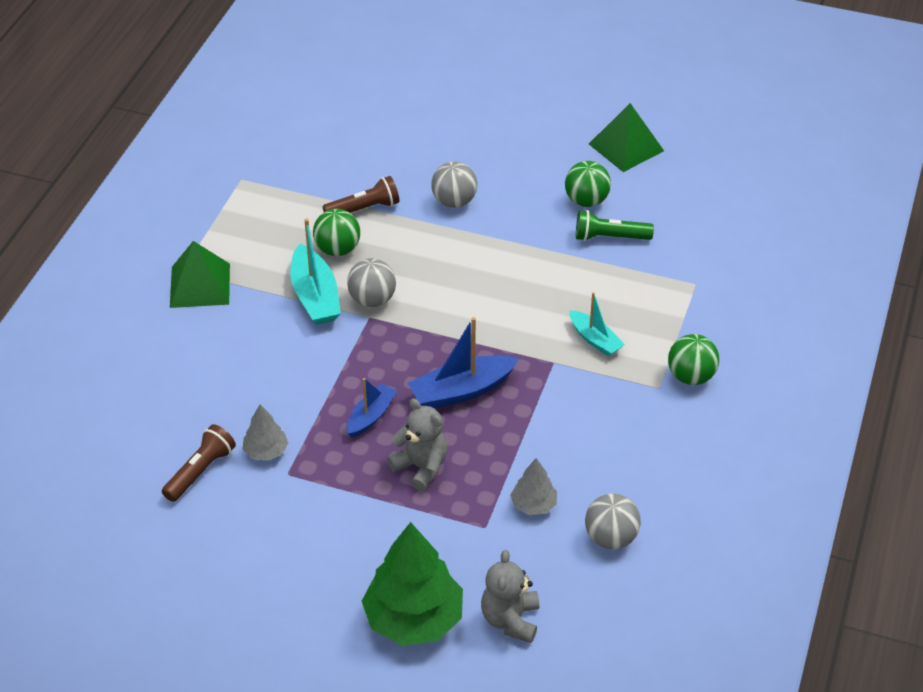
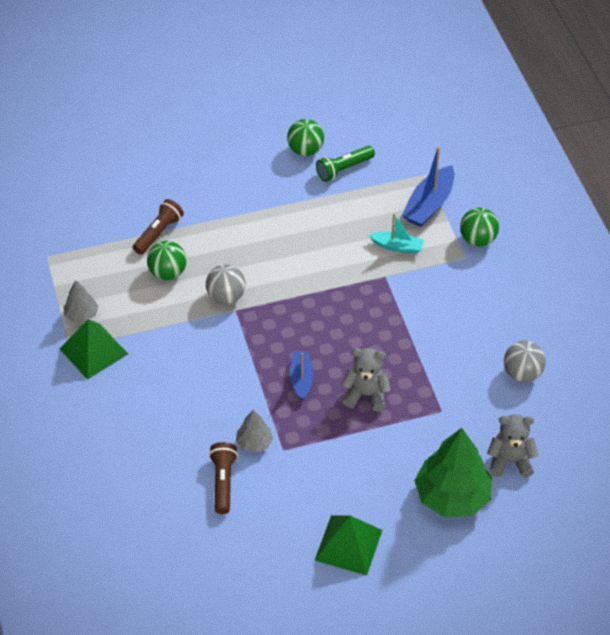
camera: 35 degrees left, 5 degrees up
(315, 296) = (184, 315): turquoise boat -> none
(454, 201) = (216, 196): grey ball -> none
(461, 391) = (344, 328): blue boat -> blue boat (429, 205)
(510, 620) = (510, 461): grey teddy bear -> grey teddy bear turned 120 degrees clockwise
(533, 505) = (458, 379): grey tree -> grey tree (81, 315)
(626, 147) = (297, 98): green pyramid -> green pyramid (348, 545)

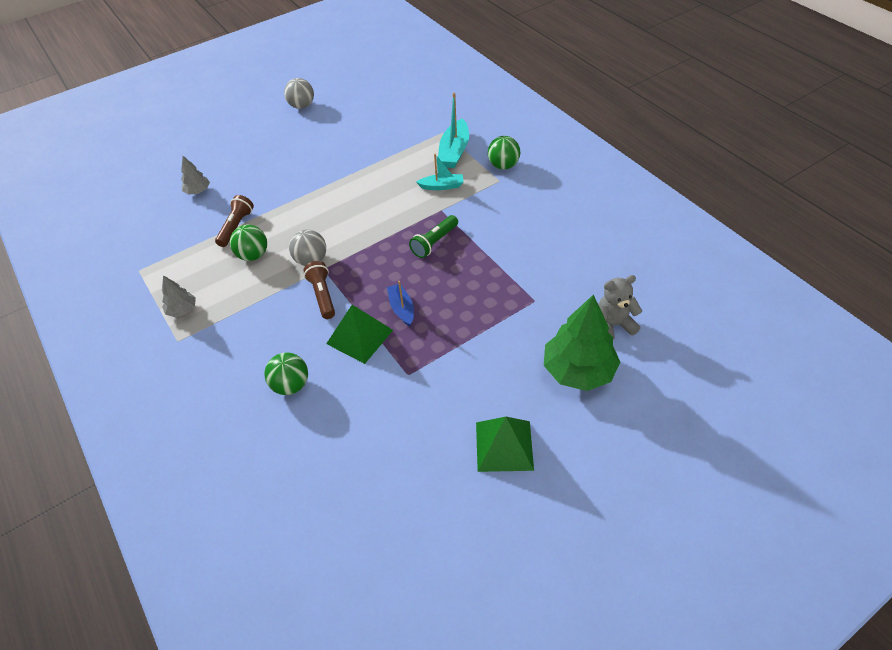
camera: 15 degrees left, 0 degrees up
(93, 351) = (201, 338): green pyramid -> green pyramid (359, 337)
(223, 482) = (361, 422): brown flashlight -> brown flashlight (322, 295)
(254, 443) = (378, 376): grey tree -> grey tree (198, 191)
(305, 150) = (341, 139): green ball -> green ball (291, 385)
(343, 169) = (376, 144): green flashlight -> green flashlight (434, 242)
(366, 395) = (464, 306): grey teddy bear -> none
(429, 205) = (454, 151): blue boat -> turquoise boat
(522, 373) = (587, 252): grey ball -> grey ball (302, 106)

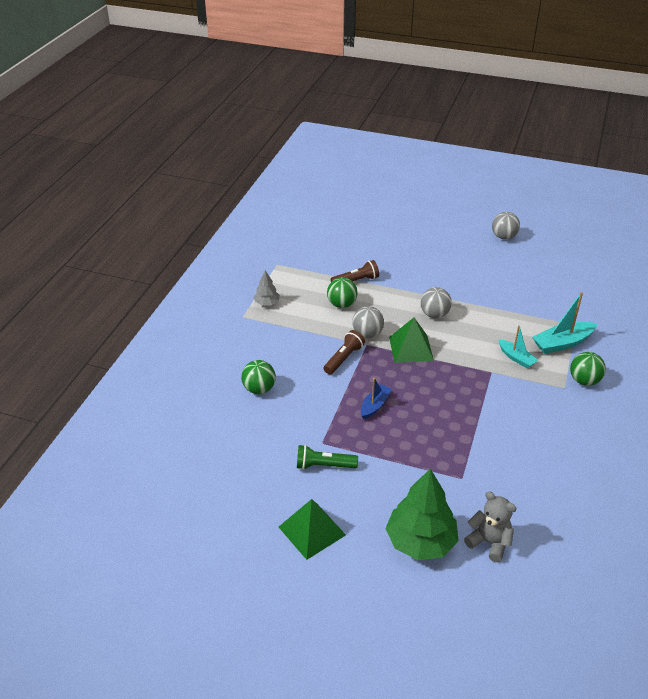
camera: 50 degrees right, 10 degrees down
(198, 191) = (366, 244): grey tree -> none
(339, 202) = (434, 314): none -> grey ball
(359, 337) = (329, 398): green pyramid -> green pyramid (411, 348)
(434, 242) = (454, 387): green flashlight -> green flashlight (324, 465)

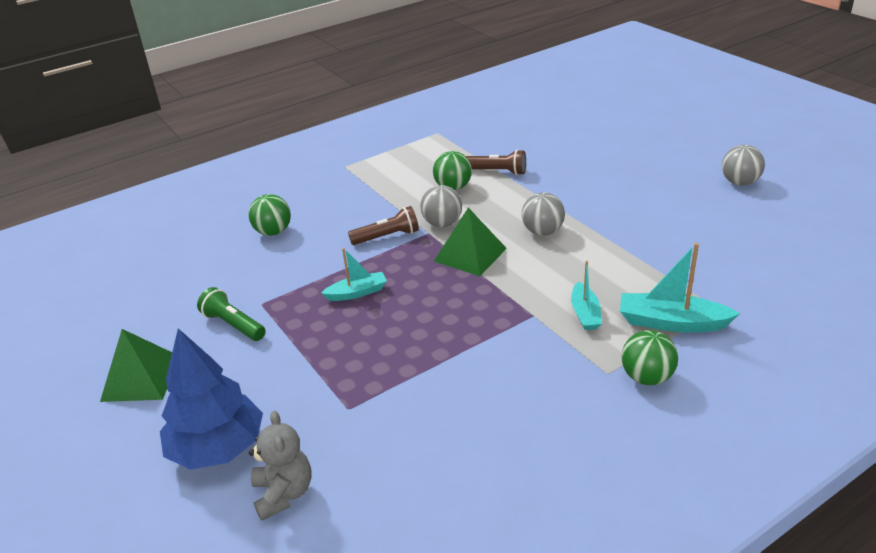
camera: 40 degrees right, 5 degrees down
(267, 303) = (382, 162): grey tree -> none
(374, 405) = (357, 293): blue boat -> turquoise boat
(420, 542) = (217, 448): green tree -> blue tree

